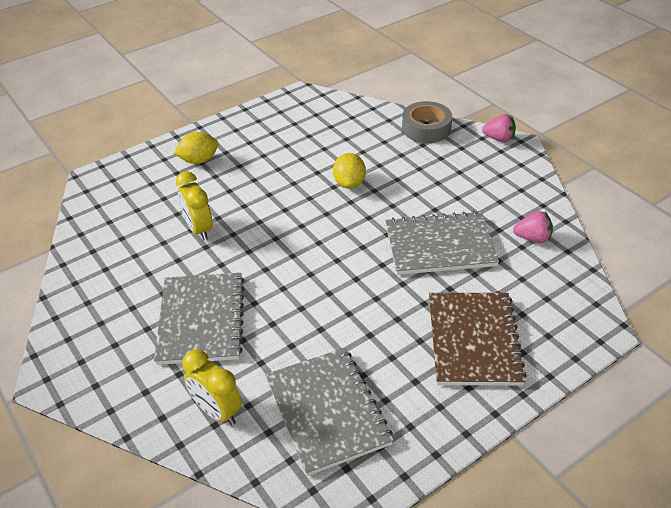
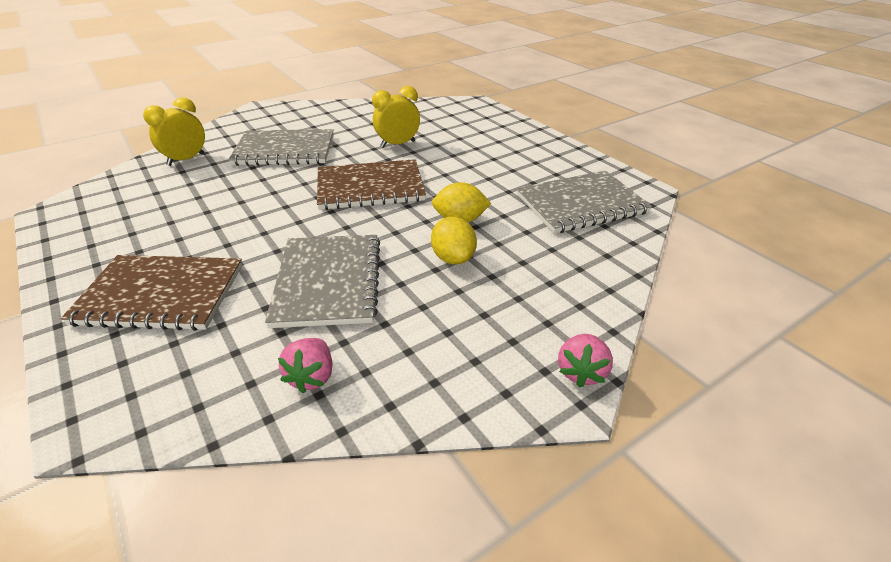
camera: 90 degrees right, 5 degrees down
(199, 160) = (500, 139): yellow lemon -> yellow lemon (453, 258)
(293, 239) = (370, 187): none -> brown notebook
(327, 411) = (145, 203): grey notebook -> grey notebook (581, 204)
(426, 128) = (593, 288): grey tape -> none

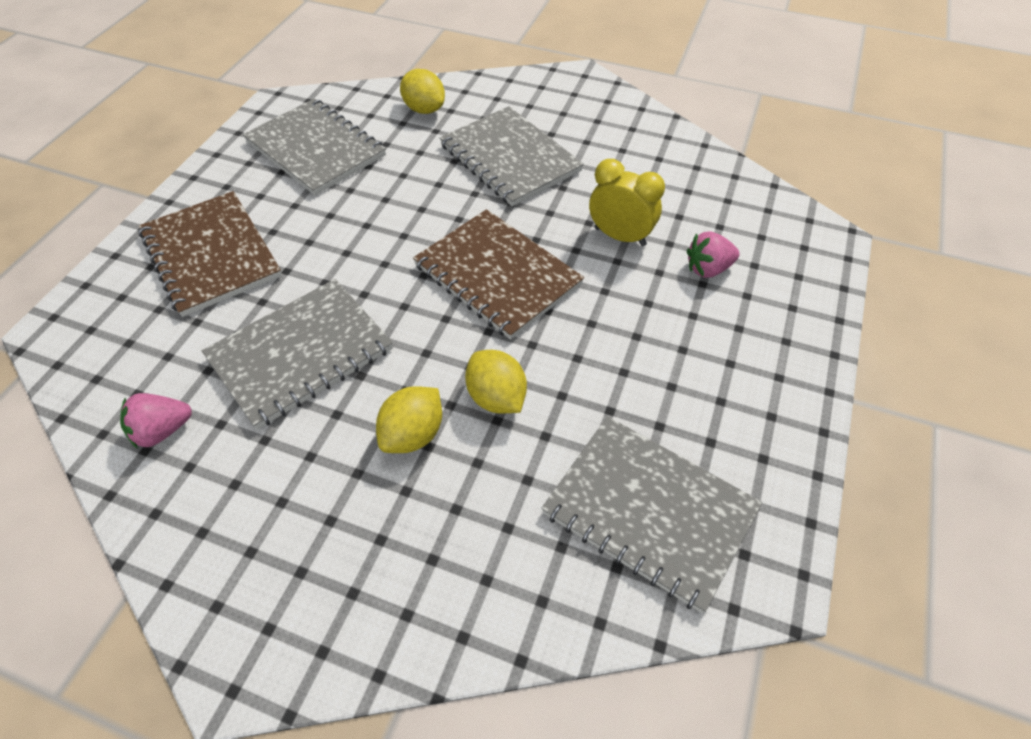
camera: 55 degrees right, 15 degrees up
(138, 211) = (316, 149): none -> grey notebook
(186, 160) = (424, 109): yellow clock -> yellow lemon
(581, 372) = (283, 669): pink strawberry -> pink strawberry (708, 269)

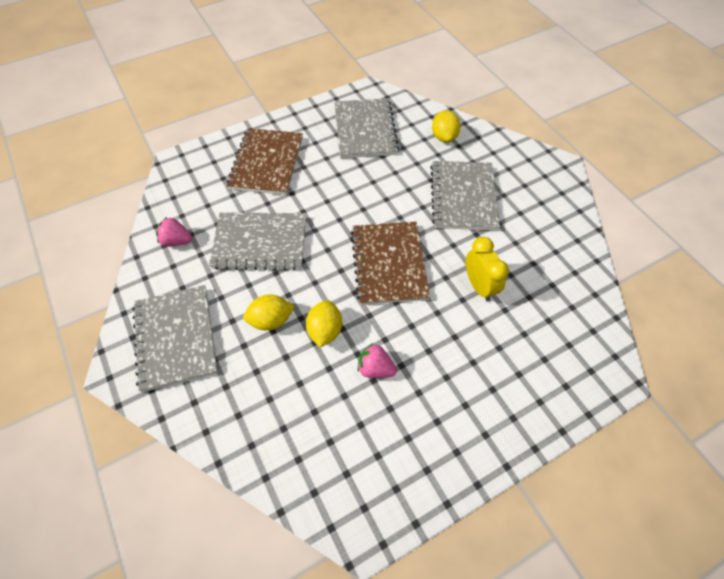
camera: 40 degrees right, 5 degrees up
(649, 511) = (340, 446): grey notebook -> grey notebook (176, 338)
(708, 269) = (511, 341): pink strawberry -> pink strawberry (375, 368)

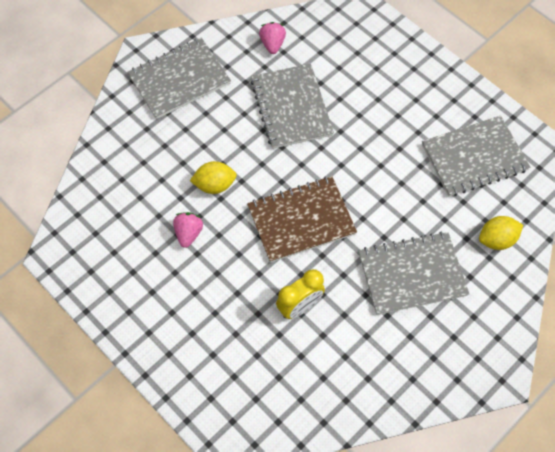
camera: 75 degrees right, 5 degrees up
(266, 163) = (390, 82): brown notebook -> none
(271, 320) = (213, 141): yellow lemon -> none

